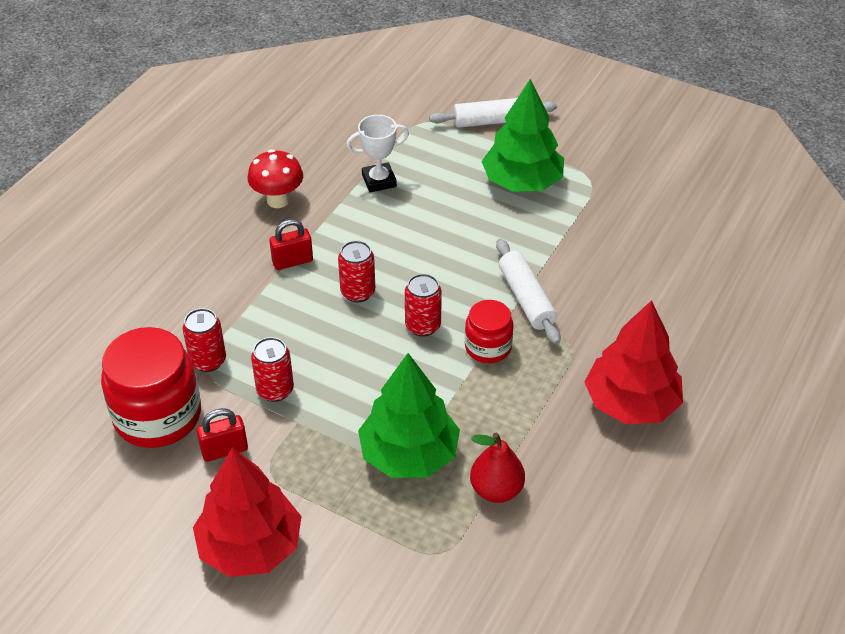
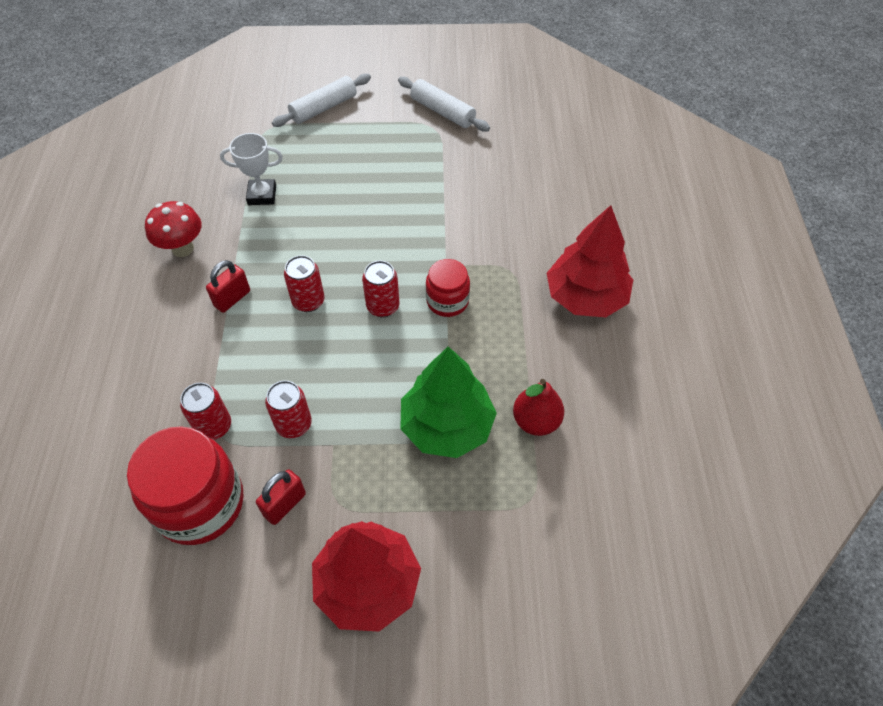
camera: 30 degrees left, 10 degrees up
(379, 181) = (262, 195): white trophy -> white trophy turned 45 degrees clockwise
(522, 182) = (381, 150): green tree -> none
(526, 298) = (450, 246): white rolling pin -> white rolling pin (442, 112)

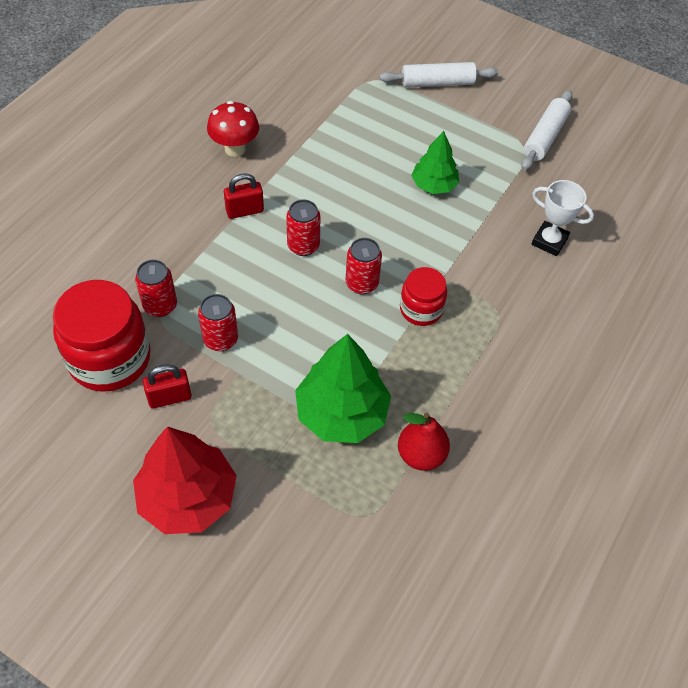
camera: 30 degrees right, 0 degrees up
(262, 195) = (329, 135): white trophy -> white trophy (549, 241)
(382, 193) = (434, 185): none -> green tree
(442, 112) = (545, 137): white rolling pin -> white rolling pin turned 45 degrees clockwise
(585, 297) = (551, 375): red tree -> none

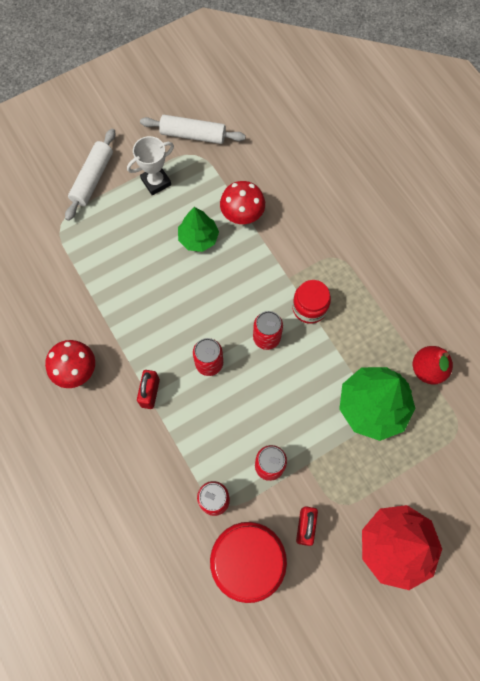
camera: 60 degrees left, 15 degrees up
(484, 211) = (242, 216): none -> red mushroom
(545, 137) = (193, 135): white rolling pin -> white rolling pin turned 45 degrees counterclockwise
(549, 241) = (292, 189): white trophy -> white trophy (156, 182)

